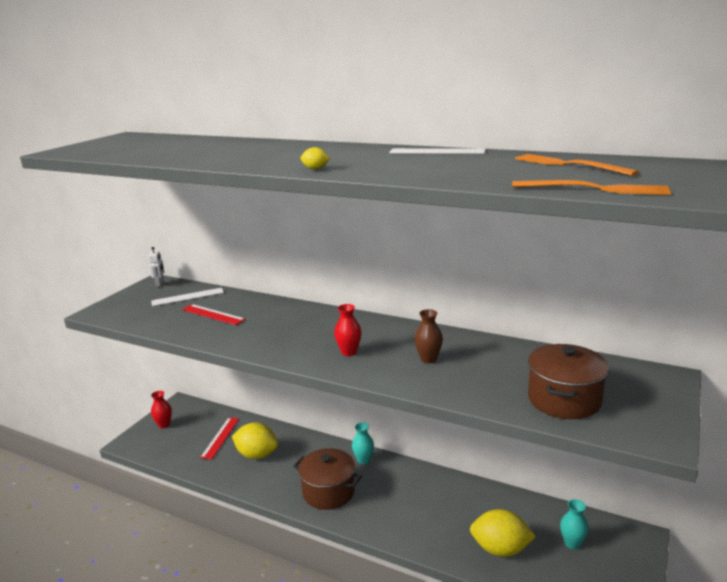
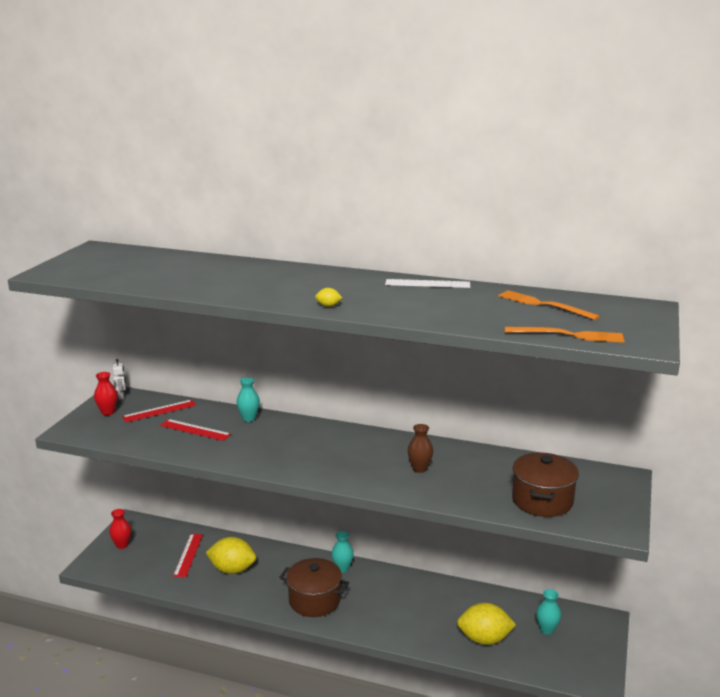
camera: 10 degrees left, 0 degrees up
(188, 297) = (159, 411): white ruler -> red ruler
(268, 305) = (249, 418): none -> turquoise vase
(349, 352) = (344, 465): red vase -> red vase (108, 412)

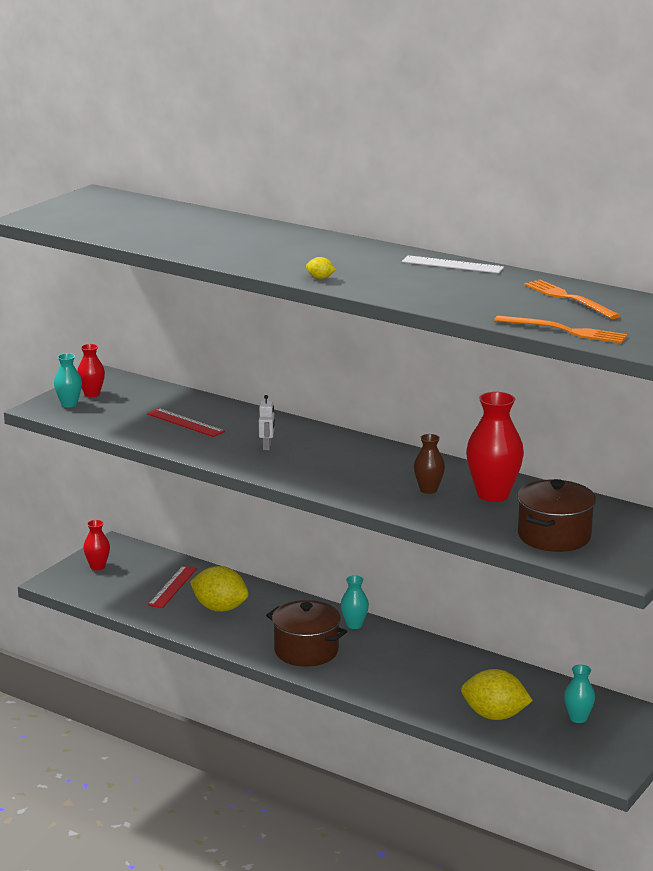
camera: 15 degrees right, 0 degrees up
(121, 396) = (113, 379): white robot -> white robot (267, 446)
(159, 411) = (151, 399): red ruler -> none
(249, 418) = (253, 418): turquoise vase -> turquoise vase (69, 404)
(472, 466) = (493, 495): none -> red vase

